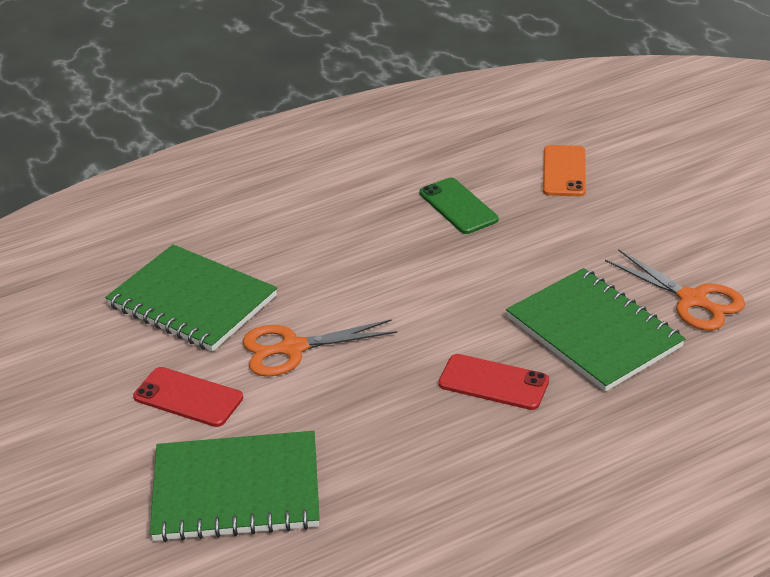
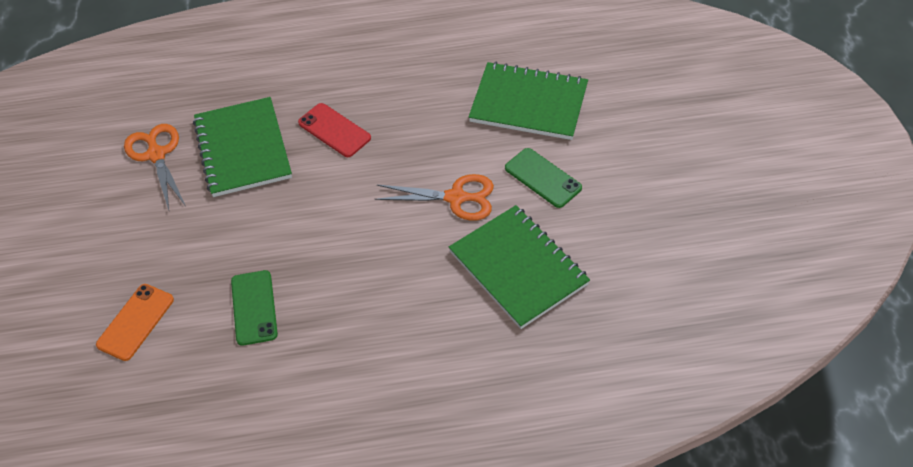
camera: 160 degrees left, 15 degrees up
(188, 397) = (543, 178): red phone -> green phone

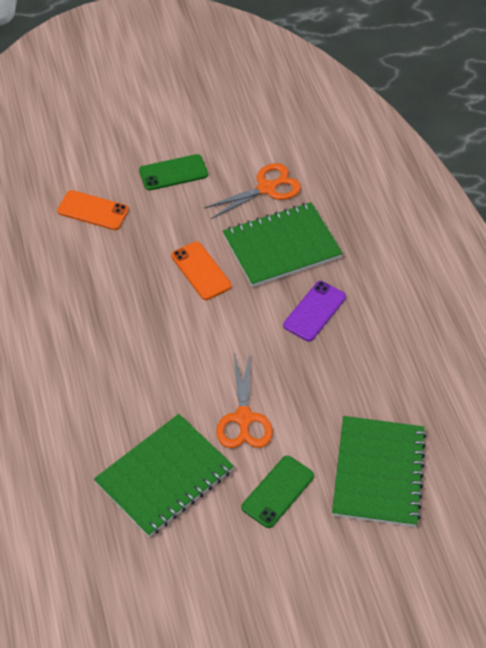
camera: 80 degrees right, 0 degrees up
(254, 307) = (110, 284): green phone -> green phone (173, 173)
(257, 221) = (201, 271): none -> orange phone
(334, 130) = (314, 311): red phone -> purple phone

